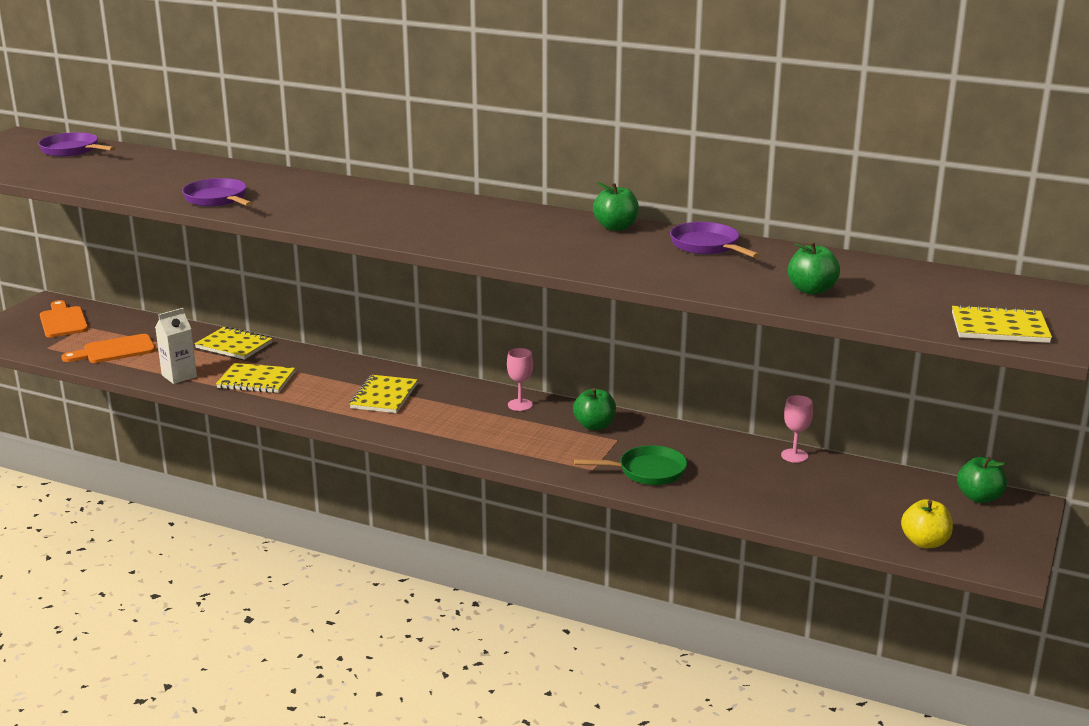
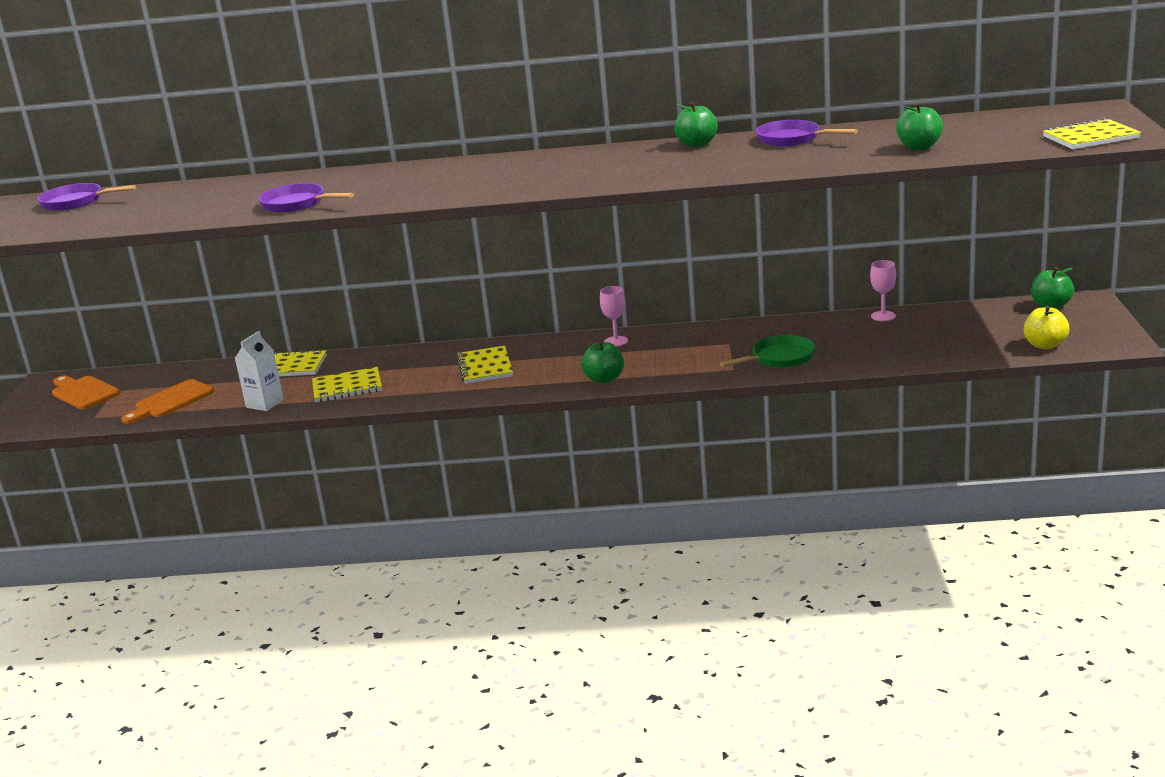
camera: 20 degrees left, 0 degrees up
(594, 426) = (698, 339): green apple -> green apple (604, 379)

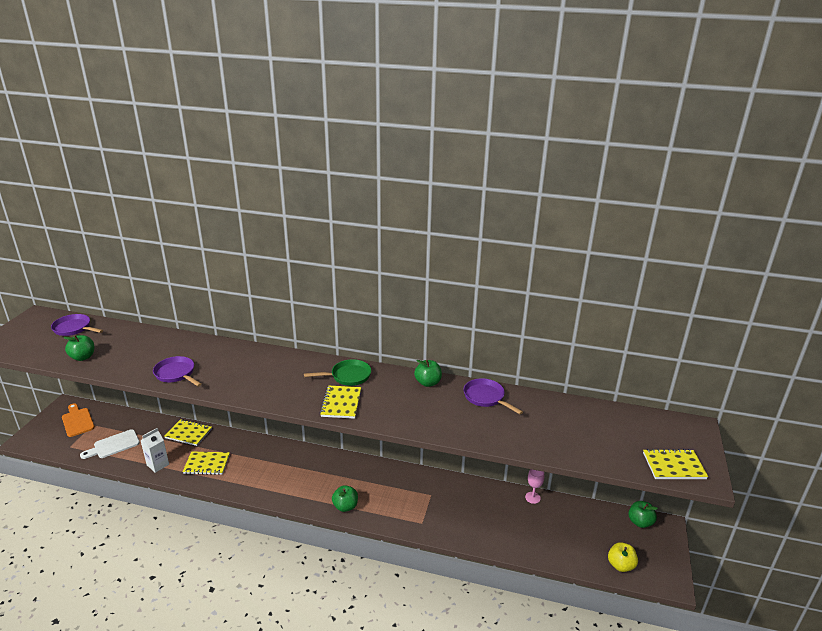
camera: 10 degrees right, 5 degrees up
(171, 401) = (114, 445): orange cutting board -> white cutting board
(485, 367) = (287, 470): yellow notebook -> yellow notebook (341, 403)
(616, 341) = (369, 470): pink goblet -> none
(779, 358) = (453, 521): green pan -> green pan (348, 376)
(919, 147) = (557, 437): green apple -> green apple (83, 357)

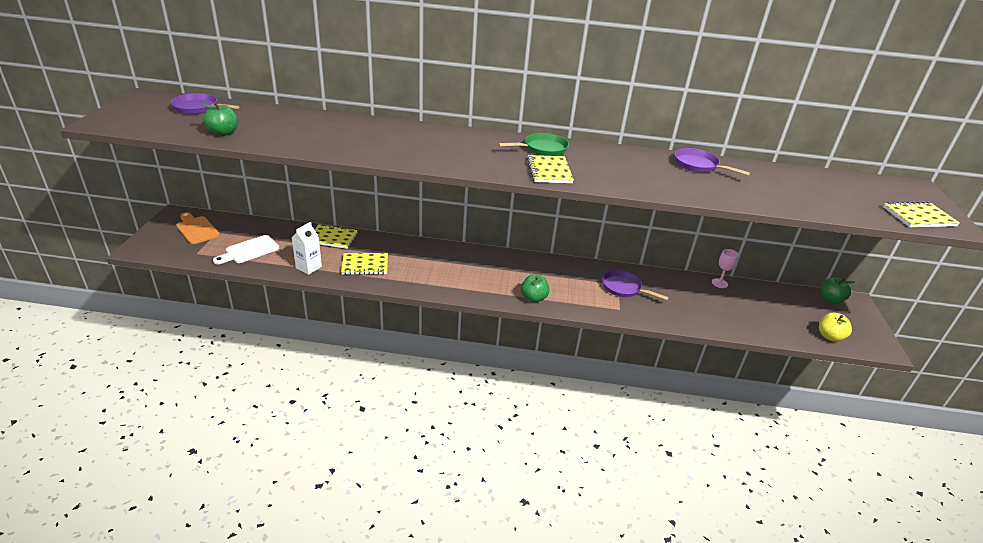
camera: 10 degrees left, 5 degrees up
(176, 374) = (346, 147): purple pan -> purple pan (624, 288)
(428, 383) = (631, 154): green apple -> none

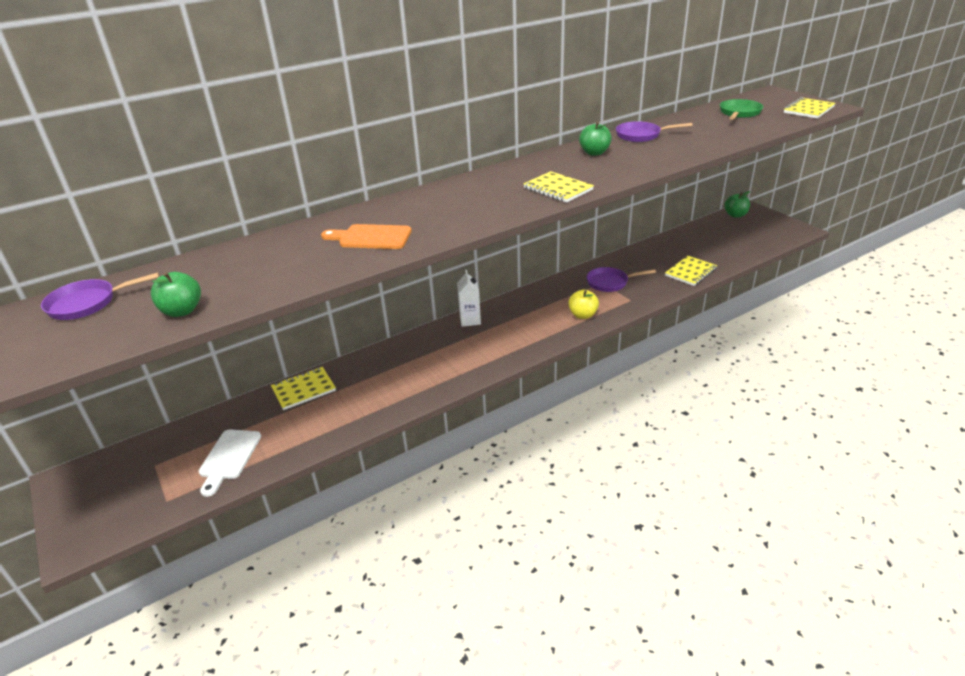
camera: 35 degrees left, 0 degrees up
(196, 229) = (121, 478): orange cutting board -> orange cutting board (371, 237)
(309, 267) = (324, 431): white carton -> white carton (470, 320)
(365, 265) = (378, 394): yellow notebook -> yellow notebook (690, 272)
(533, 298) = (561, 330): green apple -> green apple (594, 153)
(542, 149) = (517, 175): green pan -> green pan (739, 113)
(719, 283) = (662, 242): pink goblet -> none
(829, 336) = (768, 240): yellow apple -> yellow apple (583, 315)

